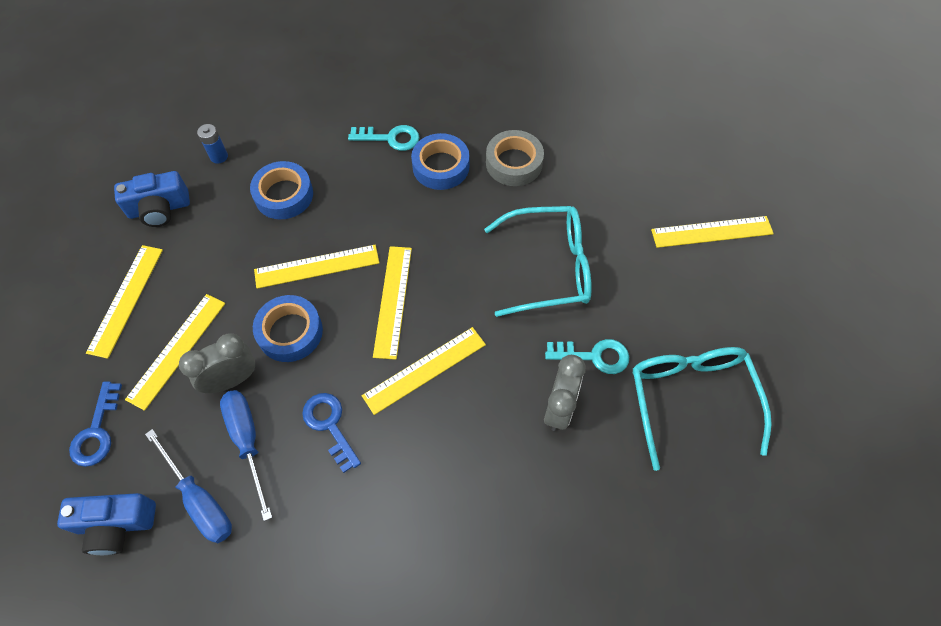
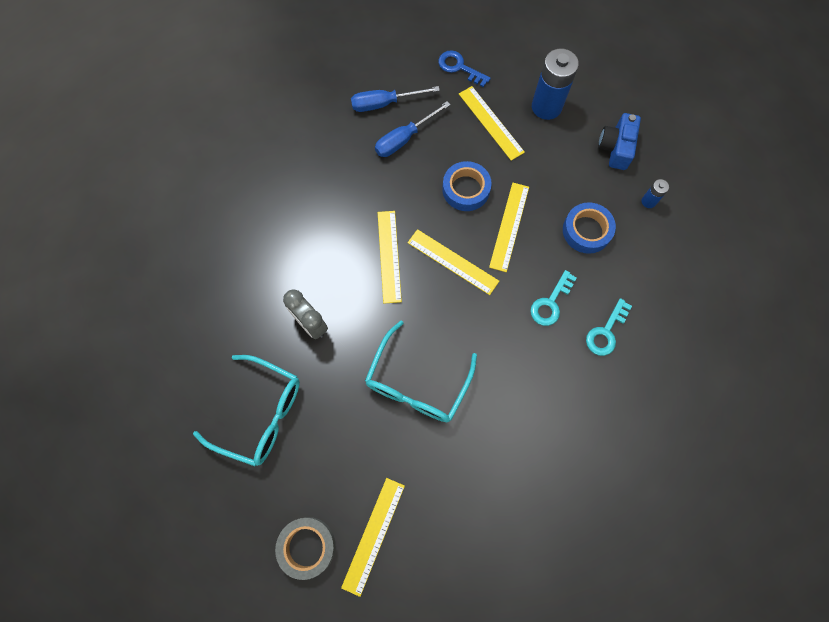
camera: 120 degrees right, 10 degrees up
(116, 524) = (396, 62): blue camera -> none
(126, 300) = (546, 107): yellow ruler -> blue battery
(232, 379) = (451, 145): grey clock -> none
(248, 441) = (404, 139): blue screwdriver -> blue screwdriver turned 135 degrees clockwise
(330, 425) = (386, 185): blue key -> none
(441, 166) = (556, 356): blue tape -> none
(514, 163) = (529, 416): grey tape -> grey tape (307, 547)
(594, 356) = (331, 369): turquoise key -> turquoise key (550, 303)

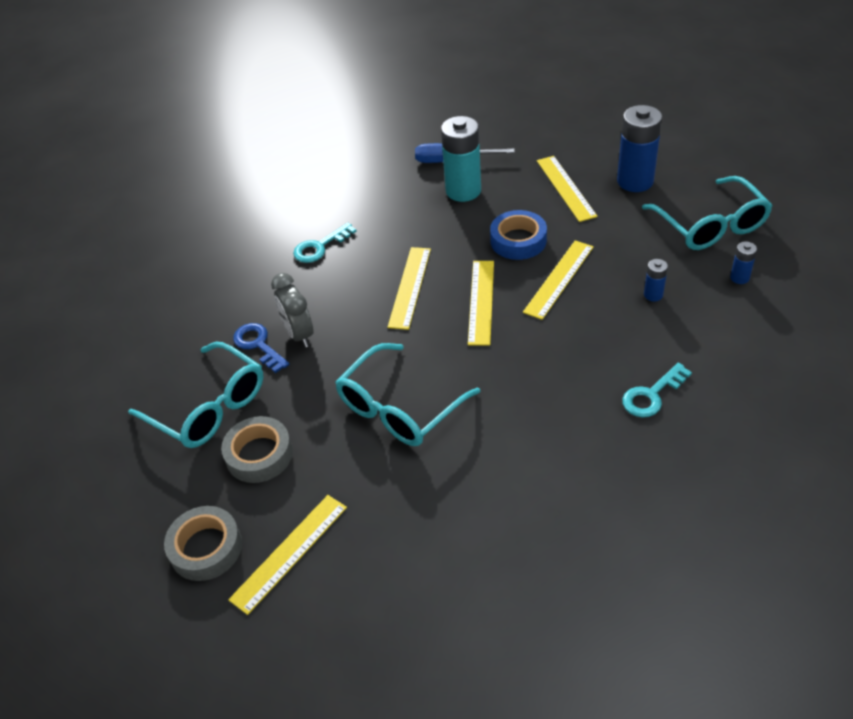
camera: 20 degrees right, 25 degrees down
(319, 451) = (259, 454): none -> grey tape
(404, 139) = (463, 191): blue screwdriver -> turquoise battery
(453, 261) = (481, 301): yellow ruler -> yellow ruler turned 45 degrees clockwise
(459, 67) = (545, 140): blue key -> blue key (258, 345)
(550, 303) = (588, 356): turquoise key -> turquoise key (320, 247)
(586, 231) = (653, 295): blue tape -> blue battery
(616, 148) = (710, 225): blue camera -> turquoise glasses

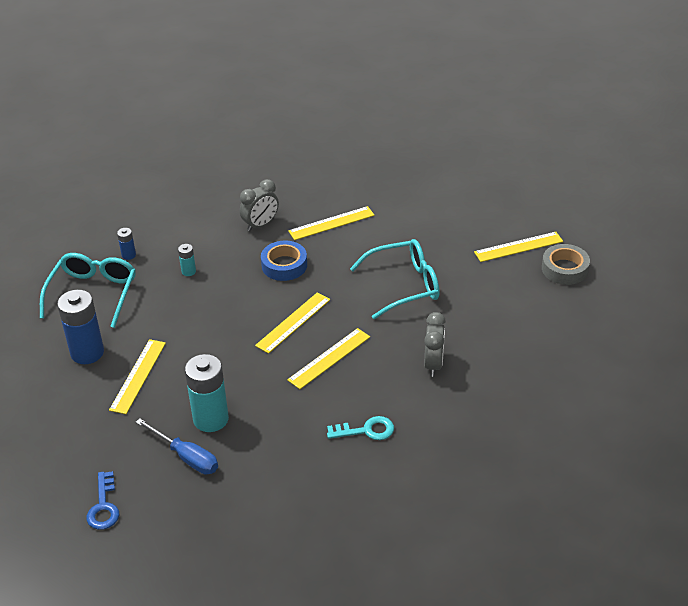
camera: 150 degrees left, 5 degrees down
(208, 407) = (526, 345): turquoise glasses -> none
(258, 345) = (467, 371): blue key -> blue key (103, 506)
(259, 454) = (508, 301): grey tape -> none
(518, 240) = (221, 352): blue tape -> blue tape (284, 265)
(558, 279) = (229, 311): yellow ruler -> yellow ruler (331, 223)
(652, 395) = (260, 225): turquoise key -> grey clock
(653, 295) = (188, 271): blue battery -> turquoise battery

